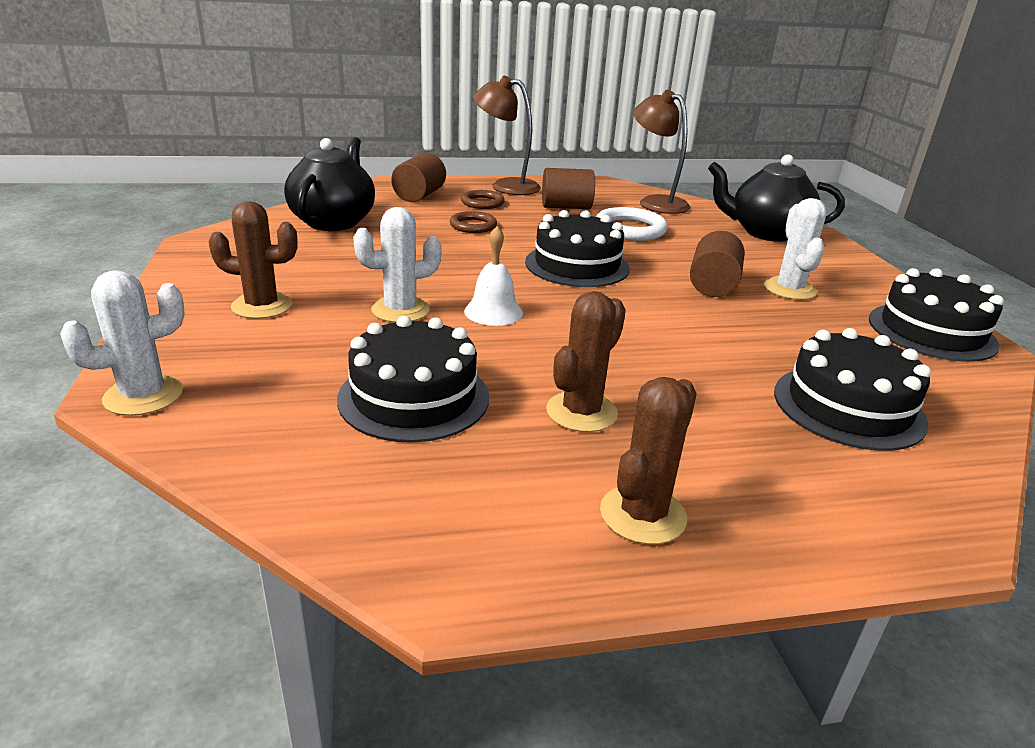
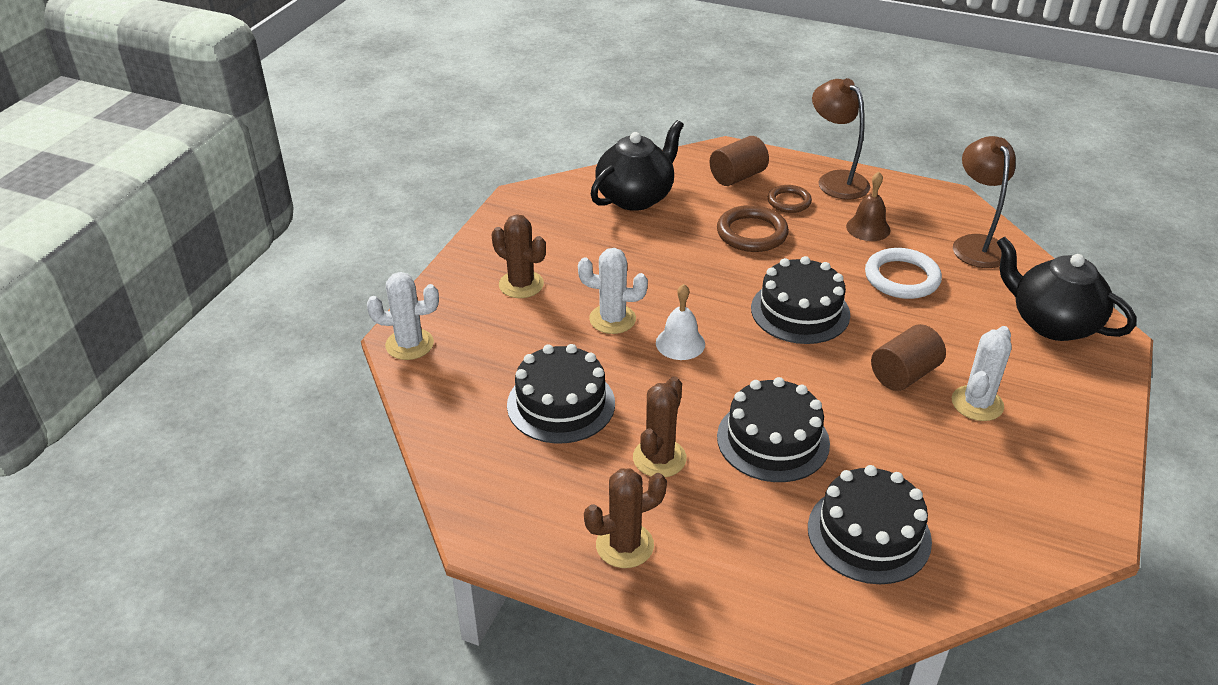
camera: 35 degrees right, 10 degrees up
(473, 226) = (752, 233): brown ring -> brown ring, size x1.57
(566, 207) = (868, 228): brown cylinder -> brown bell
(581, 412) = (659, 458): brown cactus -> brown cactus turned 45 degrees counterclockwise
(931, 331) = (1060, 498): black cake -> black cake (773, 440)

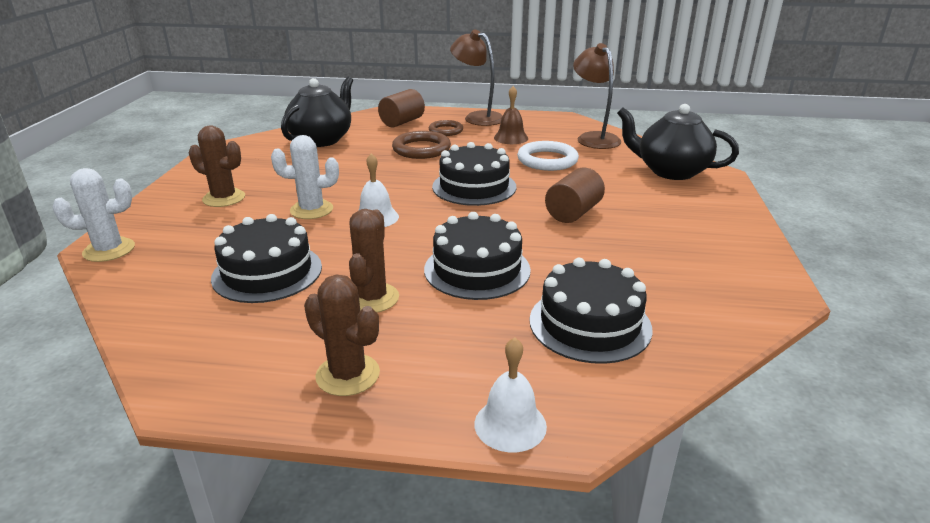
camera: 15 degrees left, 10 degrees down
(624, 545) = (348, 375): brown cactus -> brown cactus turned 75 degrees clockwise
(758, 628) = (510, 424): none -> white bell
(977, 403) = (639, 222): white cactus -> none

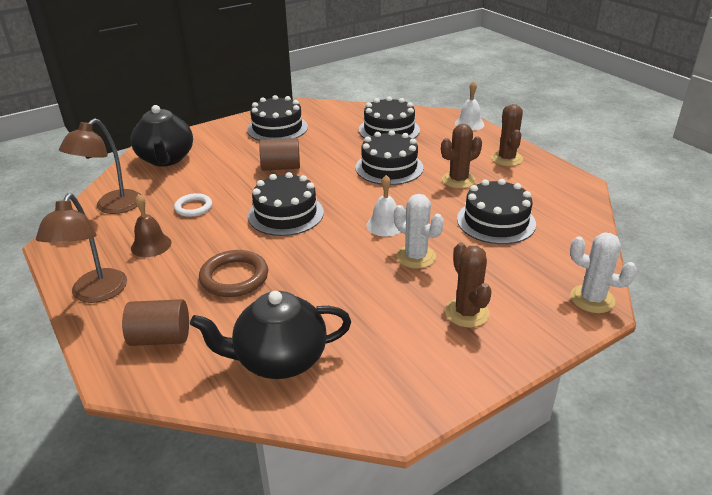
camera: 130 degrees left, 5 degrees up
(446, 130) = (164, 291): brown ring -> none
(547, 160) = (193, 207): white ring -> white ring, size x0.64
(696, 245) = (277, 128): none -> black cake

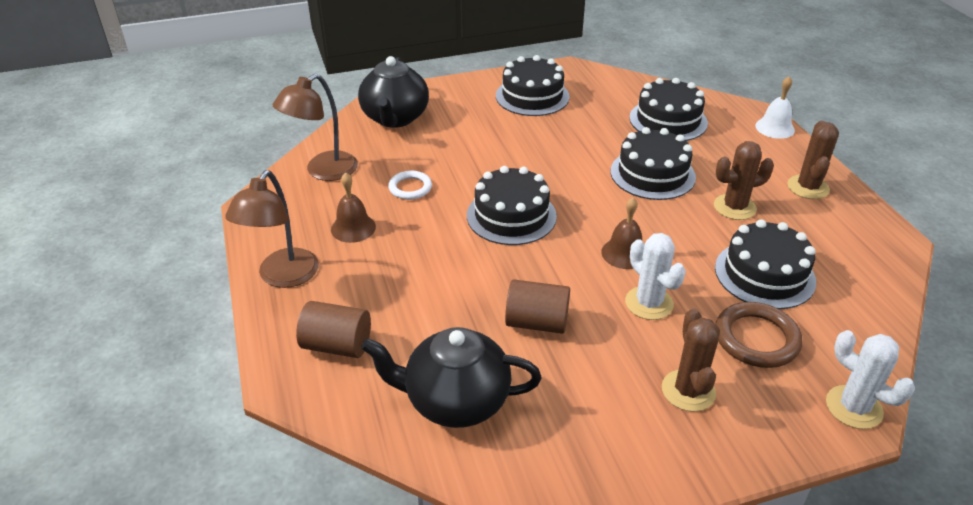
camera: 15 degrees right, 5 degrees up
(234, 277) = (432, 287): brown ring -> brown ring (756, 339)
(281, 167) = (522, 151): brown cylinder -> brown cylinder (537, 322)
(385, 225) = (624, 253): white bell -> brown bell

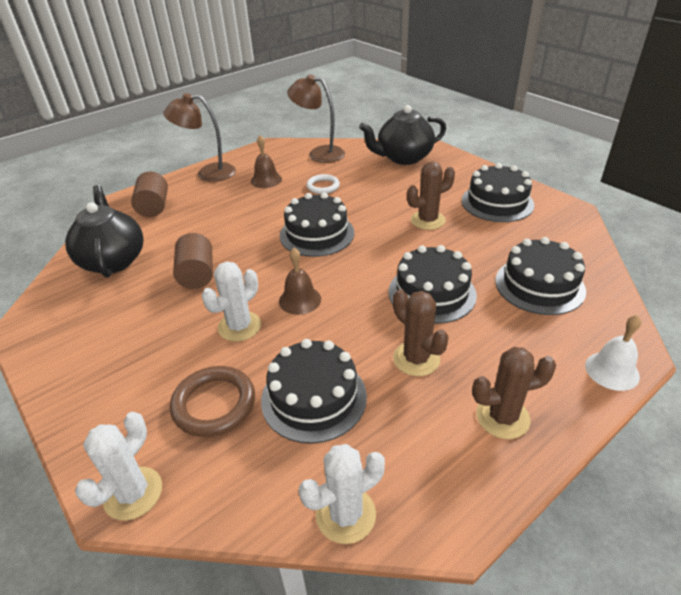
camera: 70 degrees right, 0 degrees up
(688, 390) = (138, 368): brown cactus -> brown cactus (427, 220)
(885, 285) = (345, 514): none -> white cactus

